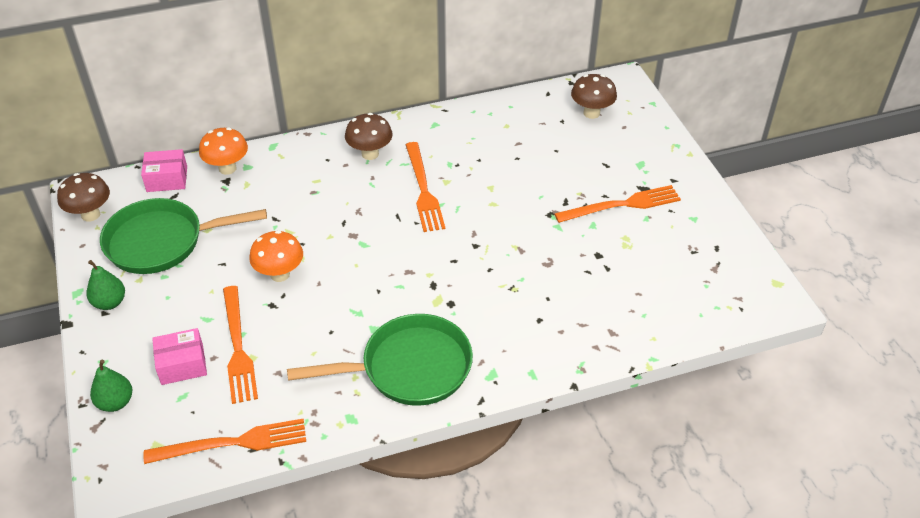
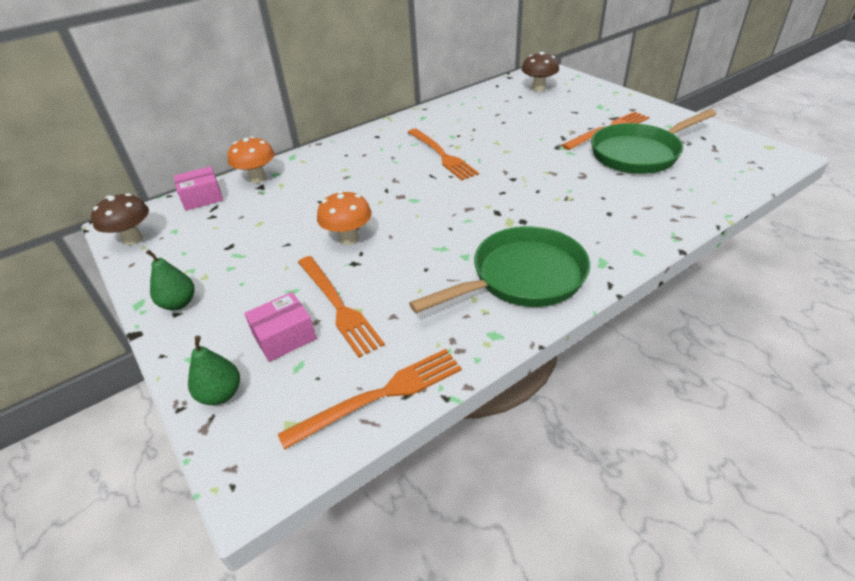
camera: 15 degrees left, 5 degrees down
(162, 242) = (216, 242): green pan -> green pan (639, 154)
(370, 154) = (381, 144): brown mushroom -> none

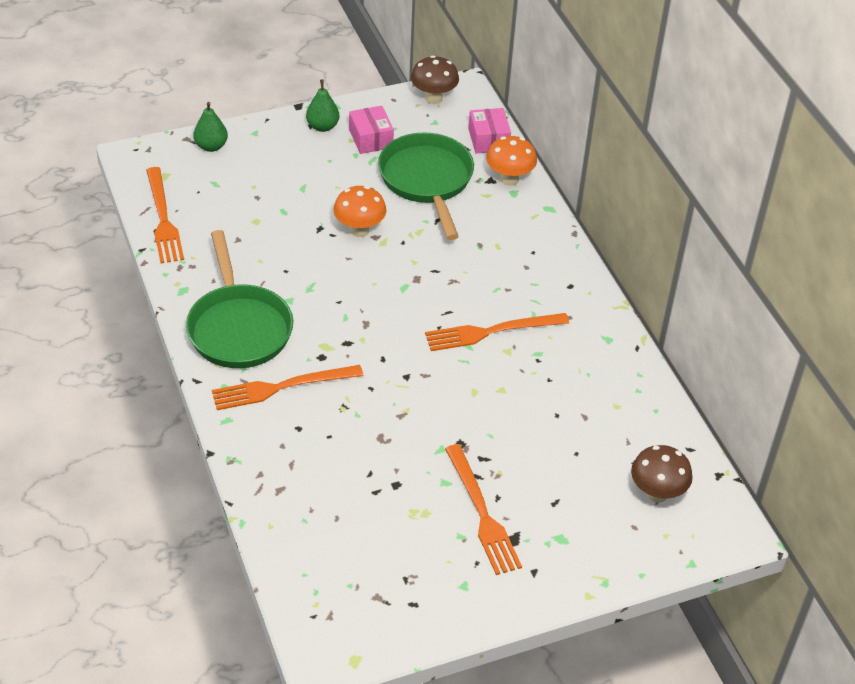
camera: 100 degrees right, 5 degrees up
(284, 336) = (250, 179): pink box -> pink box (371, 139)
(338, 306) = (268, 211): orange fork -> orange fork (282, 387)
(639, 154) = (405, 513): green pan -> green pan (427, 181)

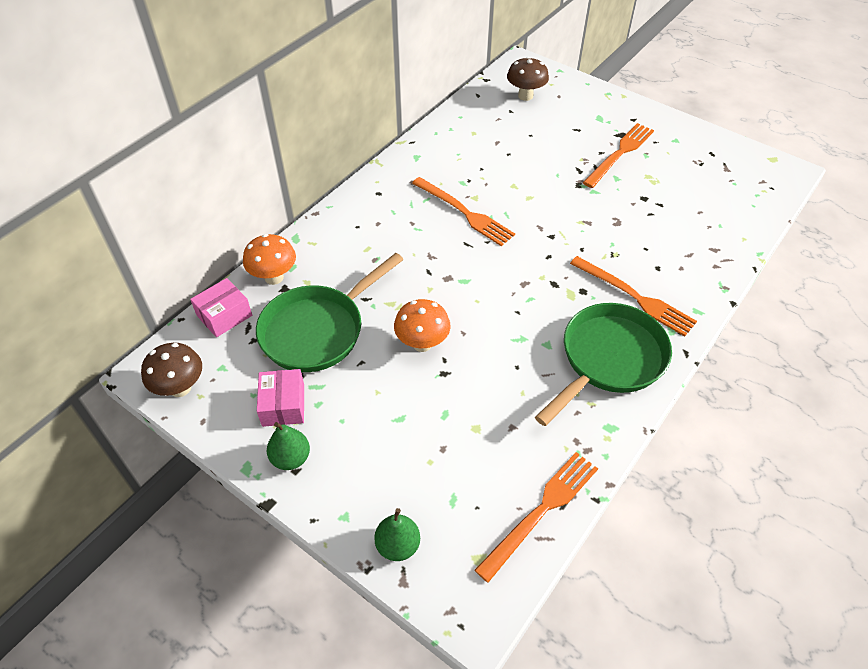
camera: 120 degrees left, 5 degrees up
(371, 139) = (283, 405): pink box -> pink box turned 45 degrees counterclockwise

